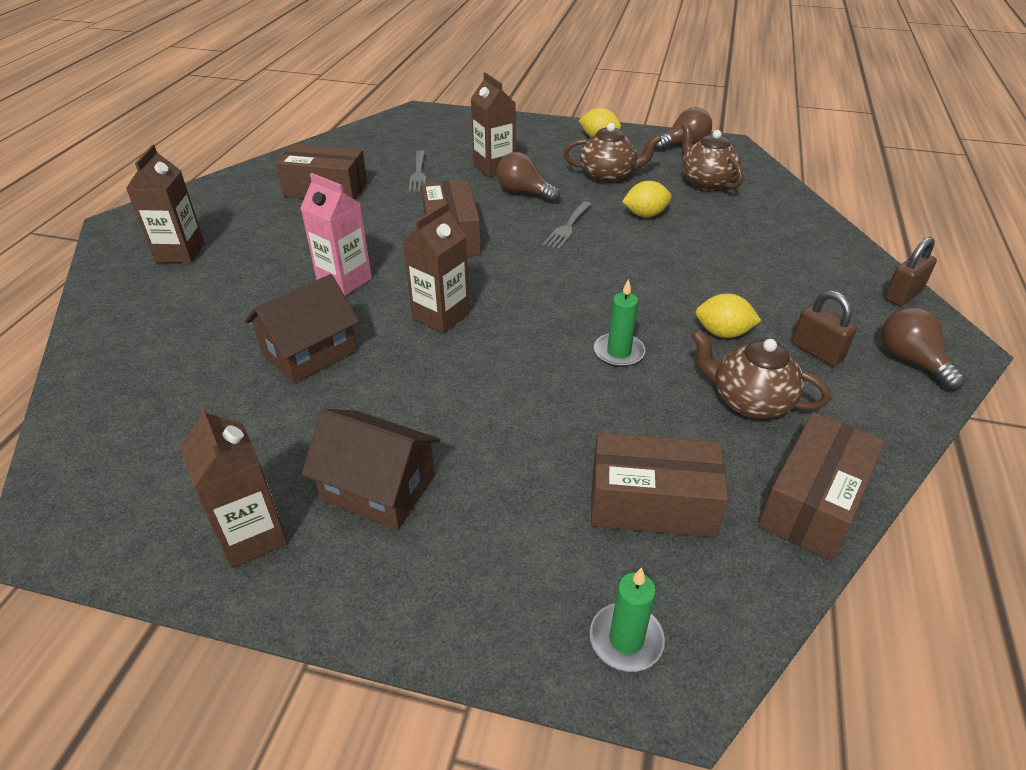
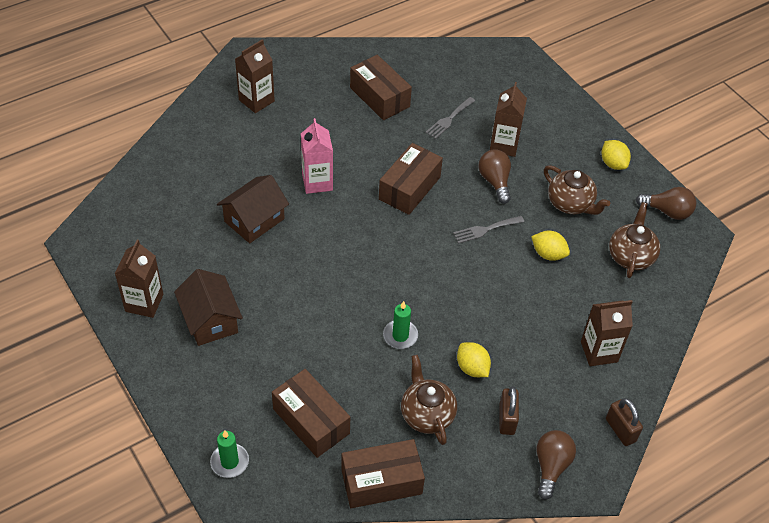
camera: 40 degrees right, 10 degrees up
(309, 352) = (254, 220): brown house -> brown house turned 45 degrees counterclockwise
(441, 316) = (339, 243): brown carton -> brown carton (599, 352)
(903, 295) = (620, 430): brown padlock -> brown padlock turned 60 degrees clockwise

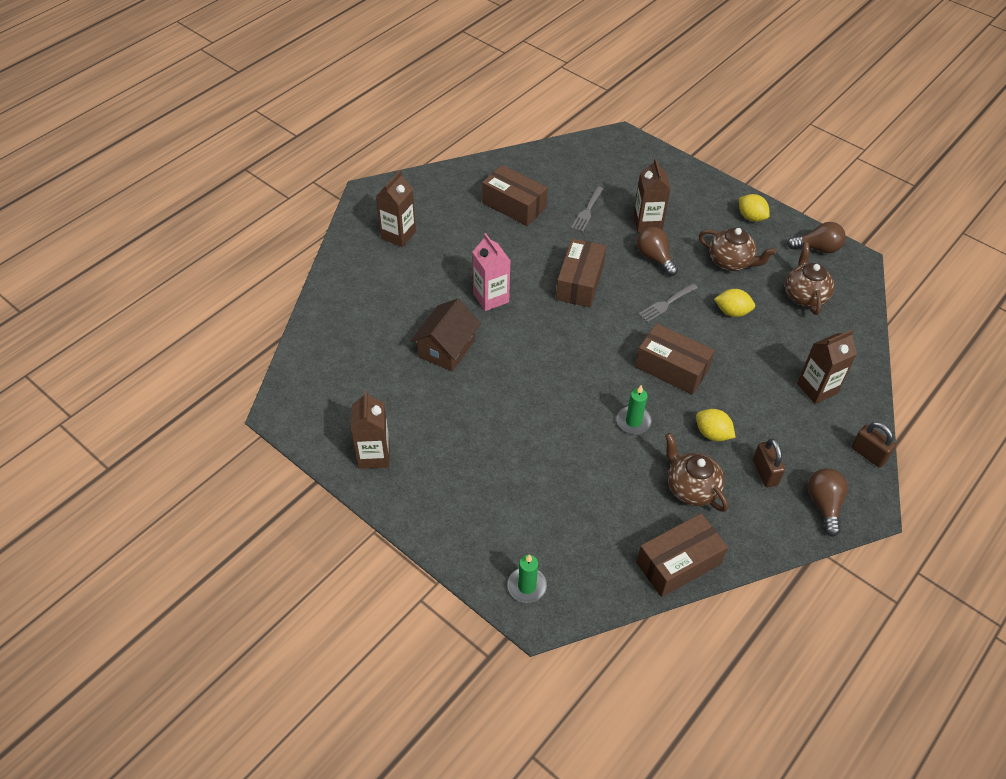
camera: 15 degrees left, 0 degrees up
(210, 320) = (446, 454): brown house -> none
(311, 421) = (587, 525): brown box -> brown box (672, 368)

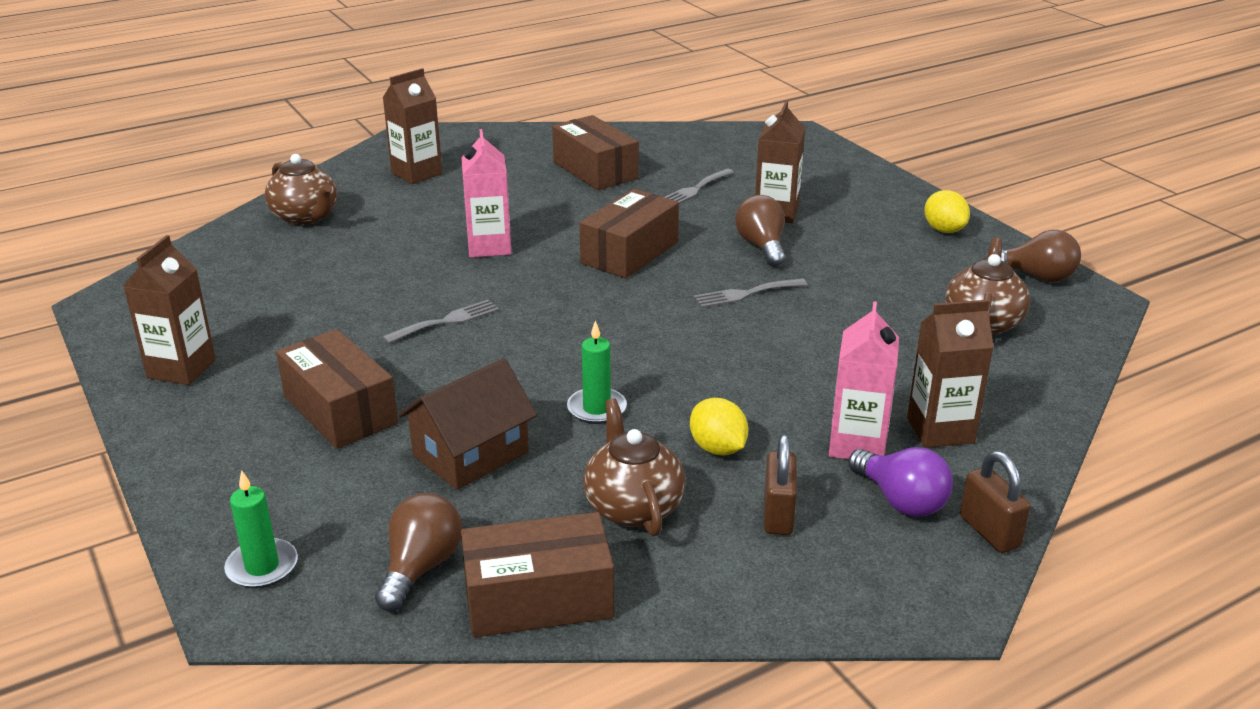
camera: 20 degrees right, 20 degrees down
(446, 348) = (384, 283): brown house -> brown house (471, 454)
(506, 372) = (446, 321): none -> grey fork
(672, 368) = (704, 362): brown box -> brown box (340, 410)
(731, 262) = (881, 268): brown teapot -> brown teapot (306, 217)
(732, 312) = (847, 319): yellow lemon -> none
(781, 411) = (857, 445): none -> pink carton
(819, 445) = (901, 500): none -> purple light bulb
(823, 504) = (862, 581): brown light bulb -> brown light bulb (421, 567)

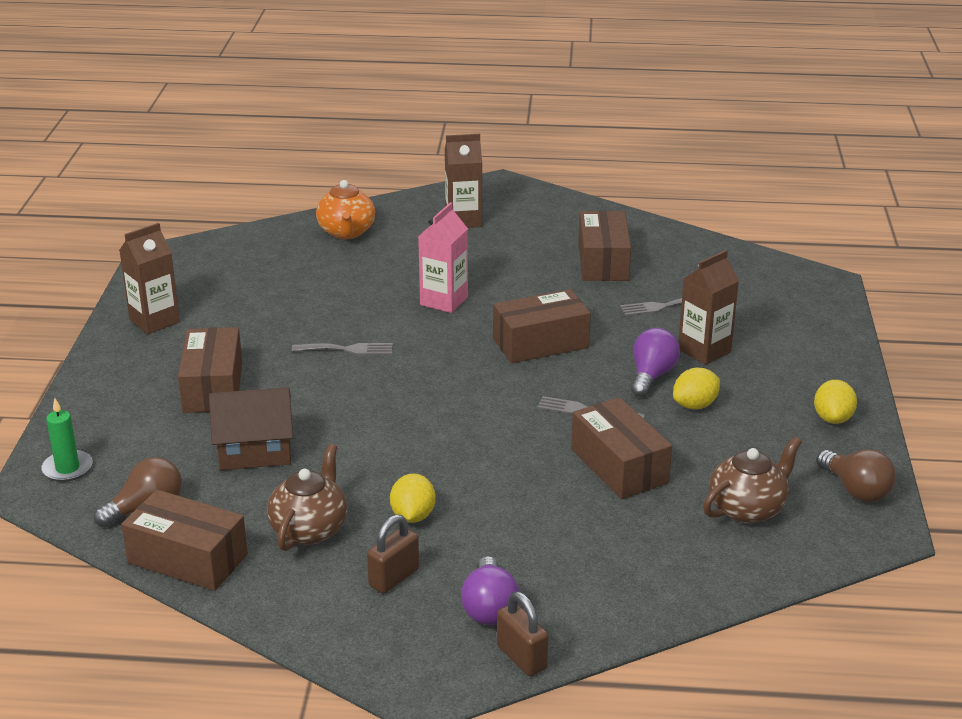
camera: 35 degrees right, 0 degrees up
(306, 217) = (346, 232): brown teapot -> orange teapot
(596, 409) = (369, 453): green candle -> none
(761, 246) = (651, 376): brown light bulb -> purple light bulb
(828, 257) = (695, 405): none -> yellow lemon
(837, 329) = (619, 466): none -> brown box
(857, 445) = (513, 557): pink carton -> none
(940, 430) = (589, 574): brown carton -> none
(989, 531) = (521, 657): brown padlock -> brown padlock turned 45 degrees counterclockwise

